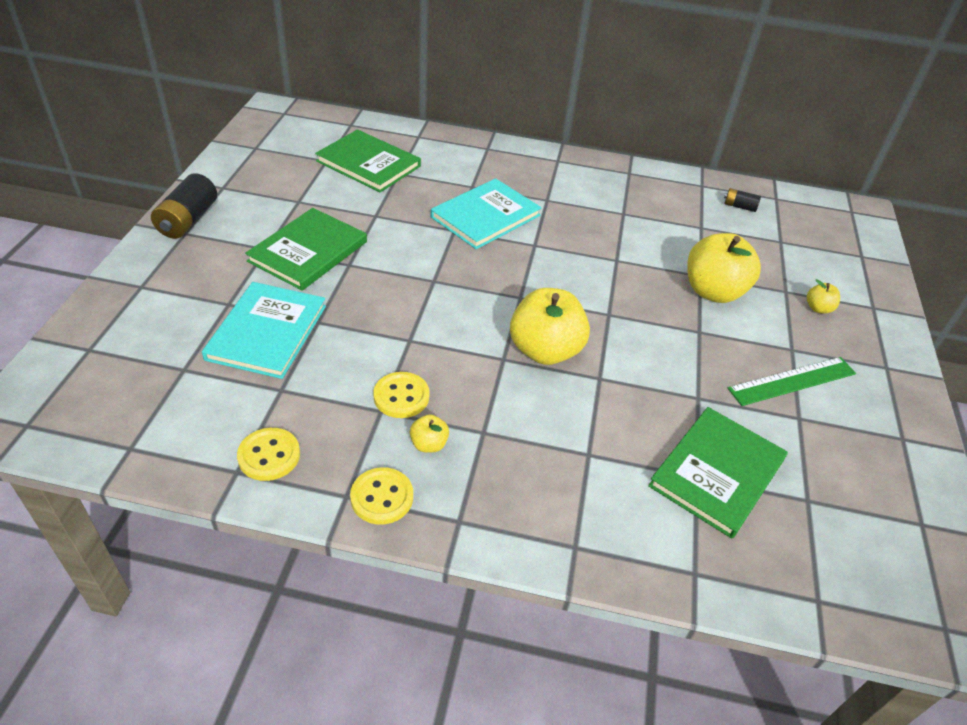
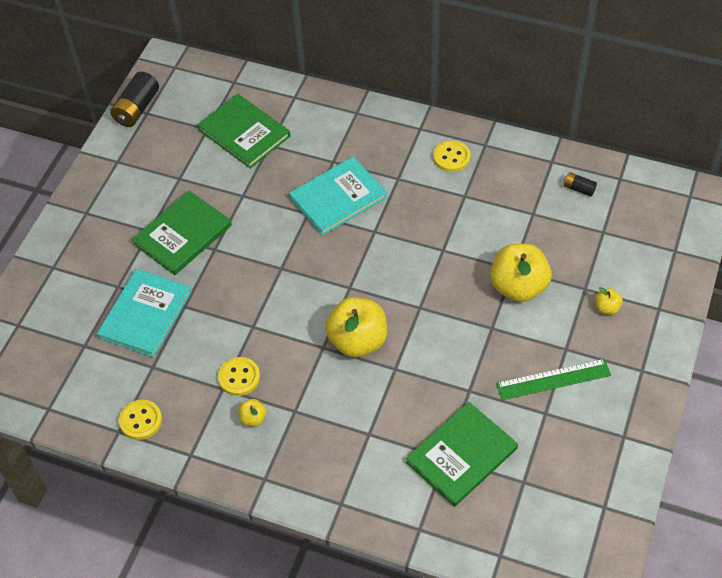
camera: 15 degrees right, 10 degrees up
(188, 220) = (88, 198): black battery -> black battery (137, 108)
(382, 497) = (214, 457): yellow button -> yellow button (451, 157)

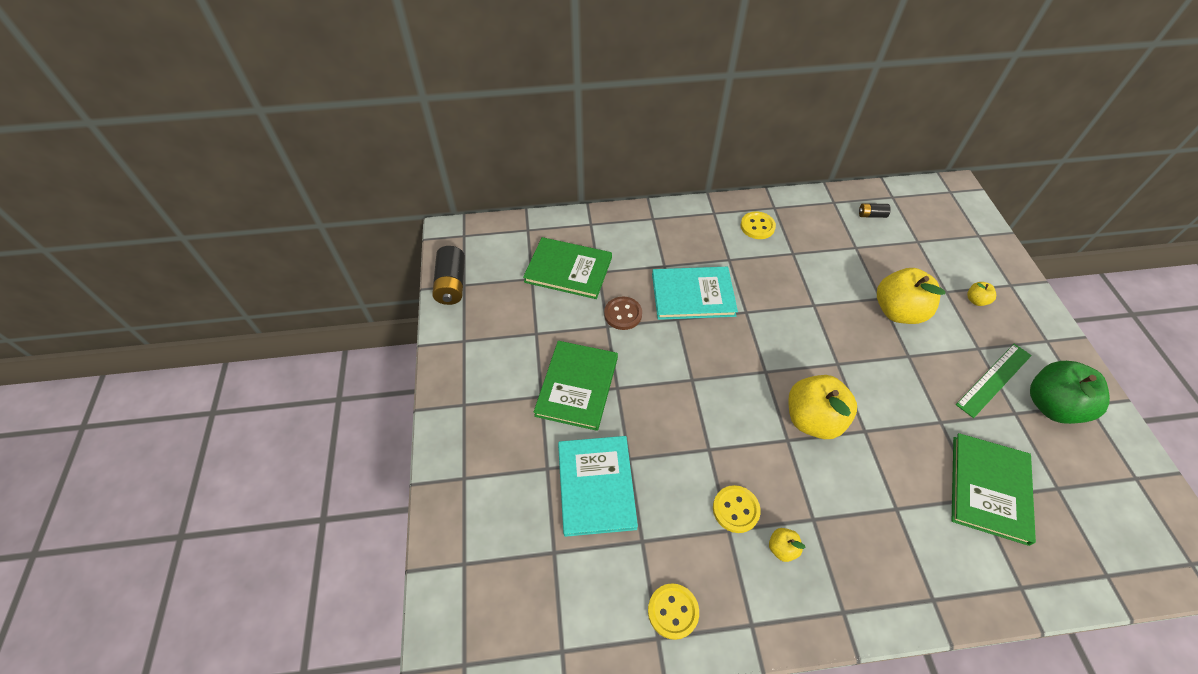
camera: 30 degrees left, 0 degrees up
(263, 190) = (623, 314): none -> brown button
(338, 198) = (693, 295): turquoise book -> turquoise book turned 60 degrees clockwise
(586, 422) = (1051, 405): none -> green apple

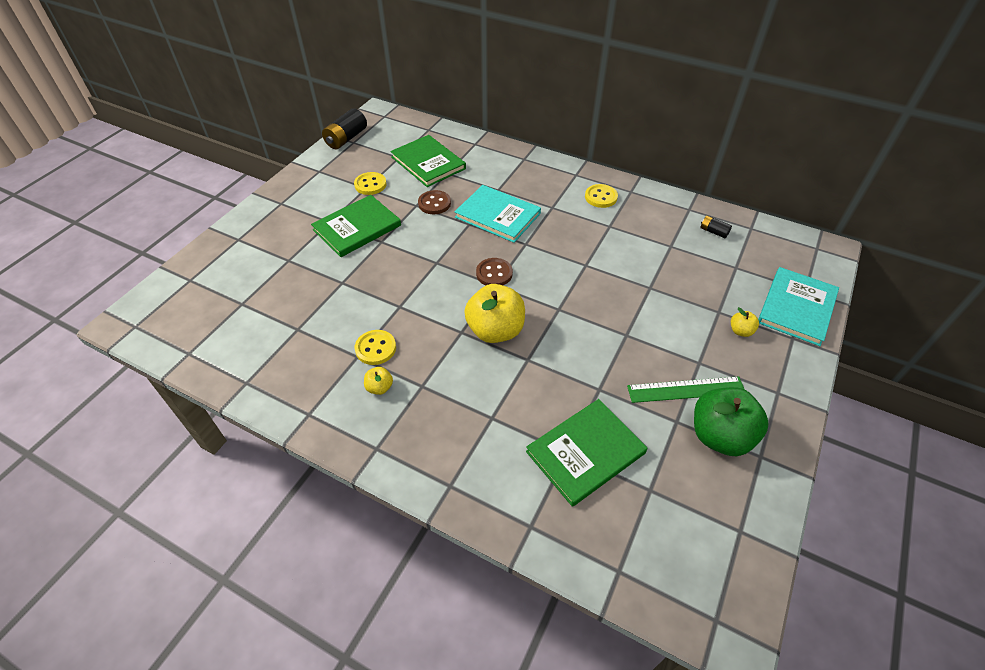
camera: 35 degrees right, 5 degrees down
(596, 486) = (305, 285): turquoise book -> turquoise book (796, 307)
(673, 611) = (271, 375): yellow button -> yellow button (370, 185)
(752, 360) = (494, 273): none -> brown button
(898, 311) = (654, 303): yellow apple -> none

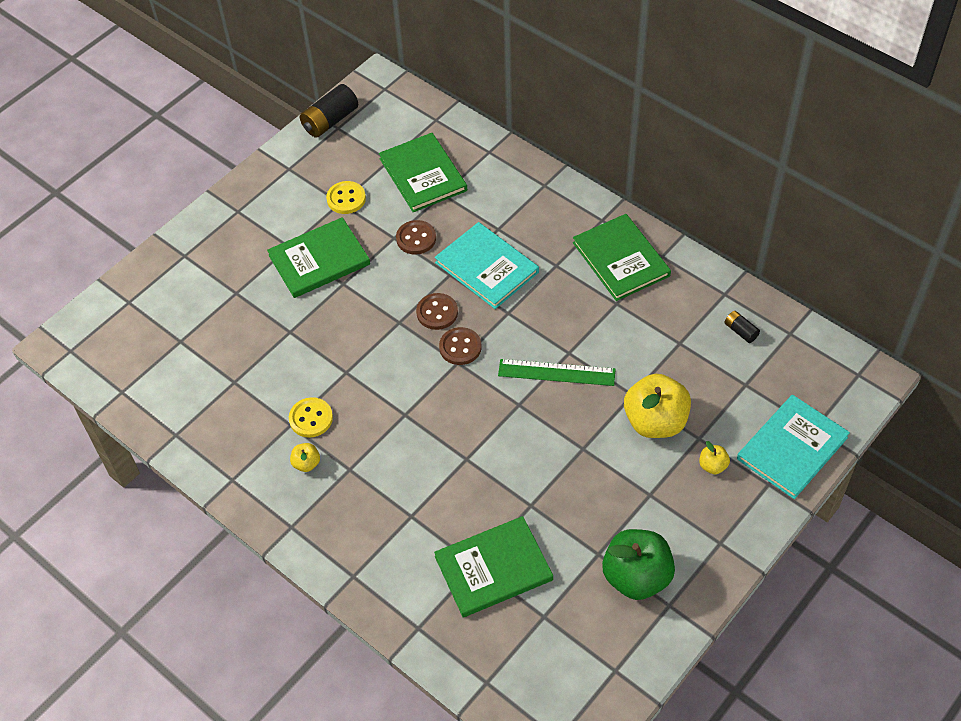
camera: 15 degrees right, 5 degrees up
(467, 251) = (437, 312): none -> brown button
(495, 330) = (442, 419): yellow apple -> yellow apple (655, 421)
(601, 197) = (621, 259): yellow button -> green book
(686, 389) = (622, 522): green ruler -> green ruler (556, 372)

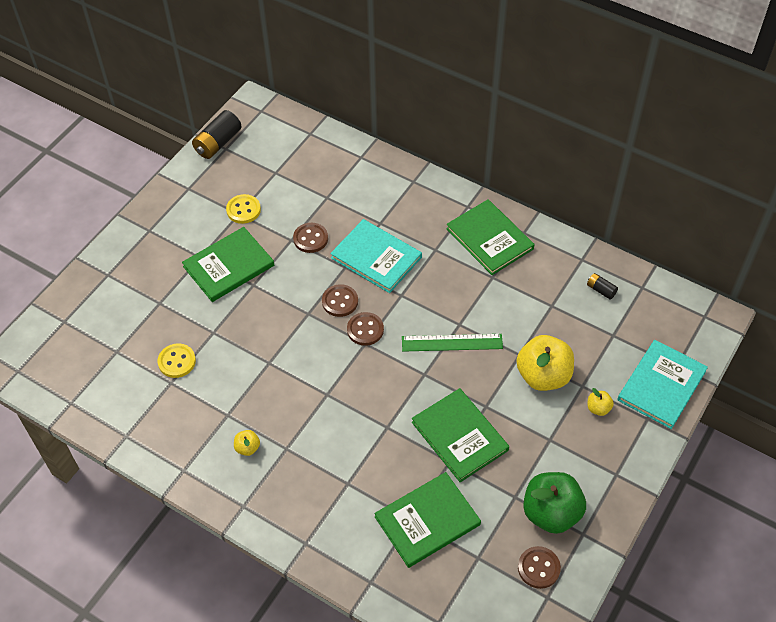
camera: 10 degrees left, 0 degrees up
(311, 418) = (245, 407): yellow button -> yellow button (177, 361)
(423, 174) = (307, 182): green book -> green book (459, 436)
(611, 636) = (538, 568): none -> brown button

